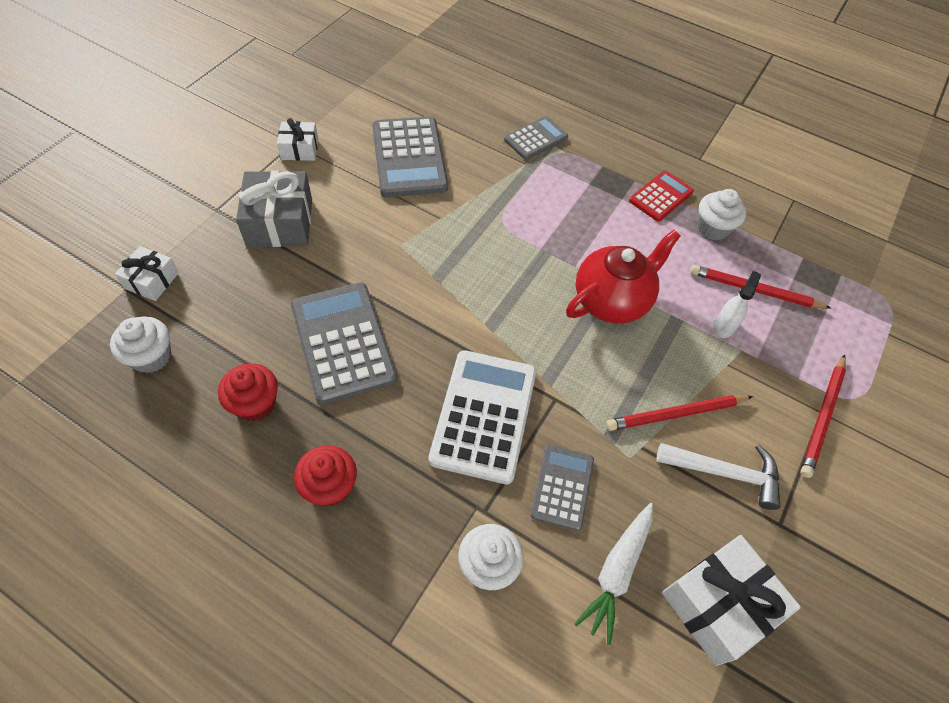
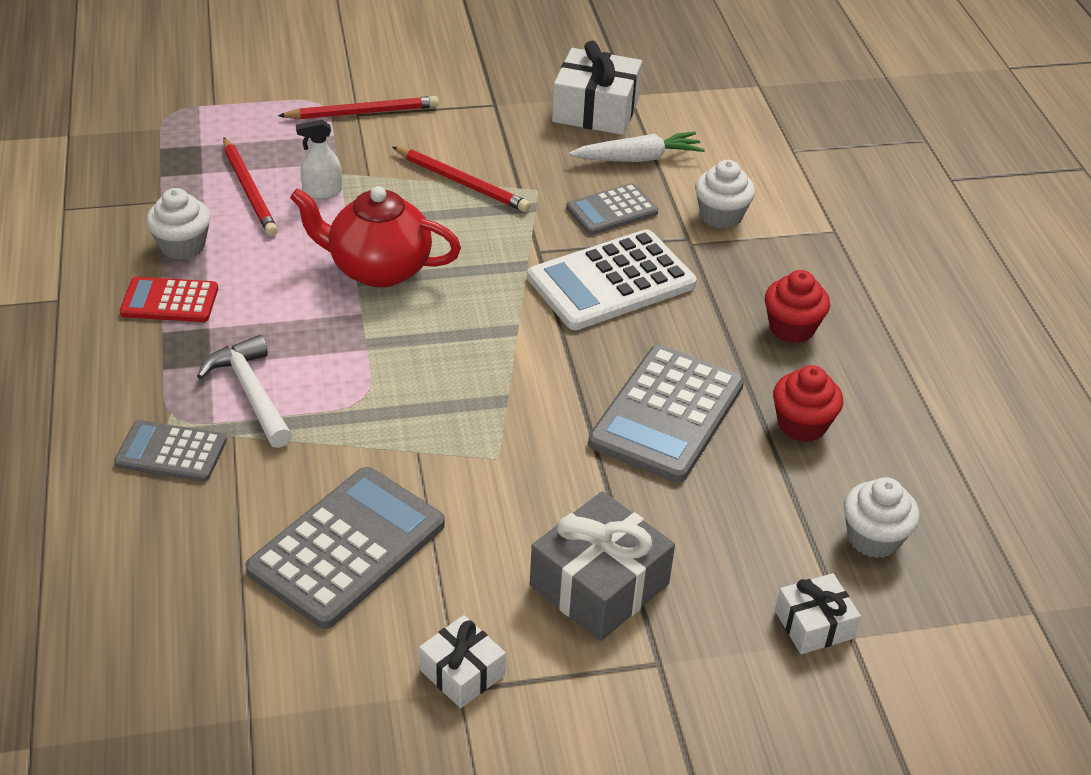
camera: 130 degrees left, 15 degrees down
(724, 473) = (485, 141): white hammer -> white hammer (251, 393)

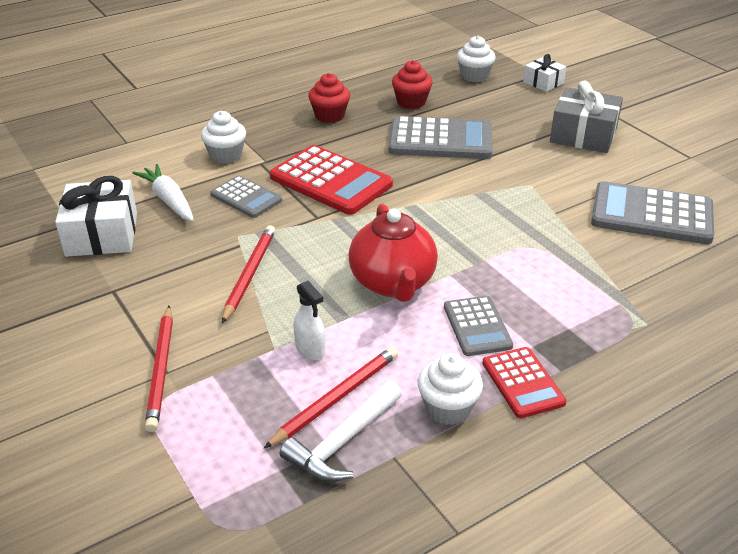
camera: 110 degrees left, 5 degrees down
(171, 452) = (664, 311): grey calculator -> grey calculator (477, 326)
(251, 393) = (576, 297): white hammer -> white hammer (343, 441)
(362, 112) = (162, 369): red pencil -> red pencil turned 150 degrees counterclockwise
(462, 672) = (680, 159): white gift -> none
(611, 282) = (331, 181): white calculator -> red calculator

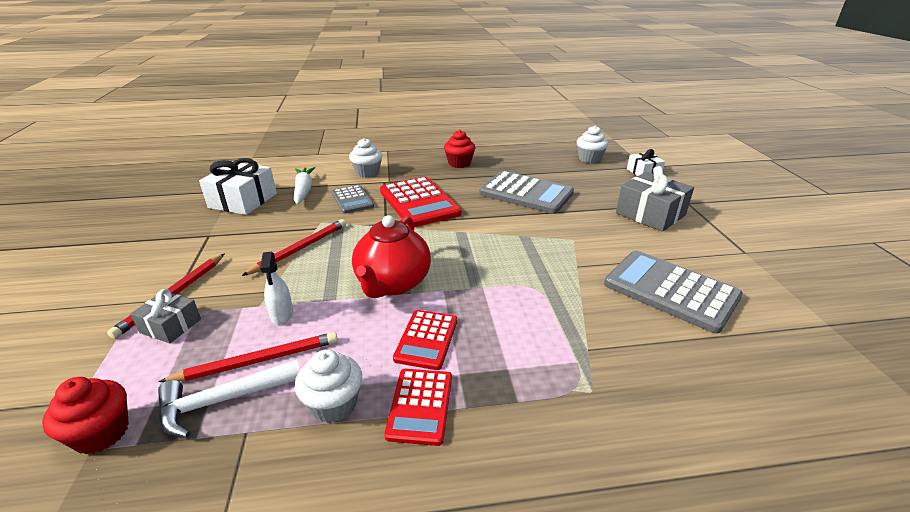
camera: 25 degrees right, 5 degrees down
(200, 399) = (170, 326): none -> grey gift
(411, 102) = (526, 166): red cupcake -> red cupcake (101, 433)
(477, 326) = (426, 339): grey calculator -> red calculator

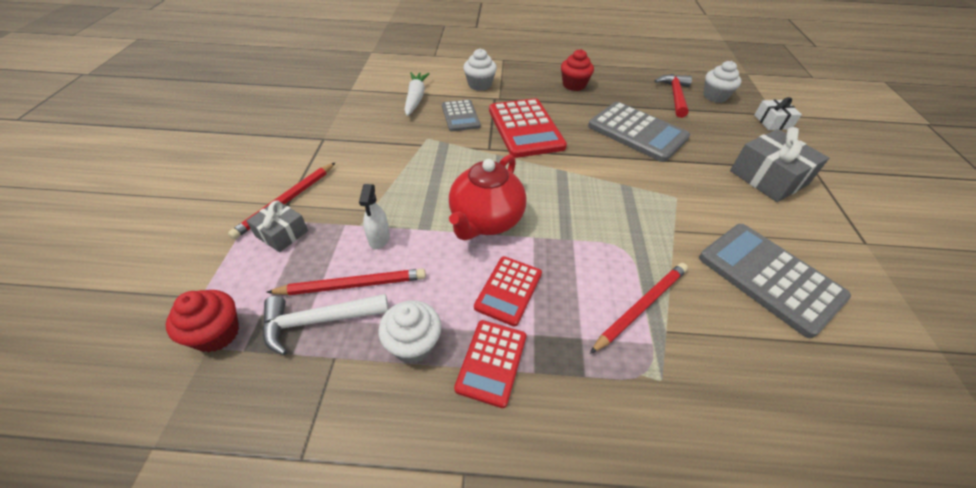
camera: 10 degrees right, 15 degrees up
(243, 201) = (358, 103): white gift -> none
(300, 249) = (404, 166): red pencil -> red pencil (640, 306)
(554, 162) = (675, 96): none -> red hammer

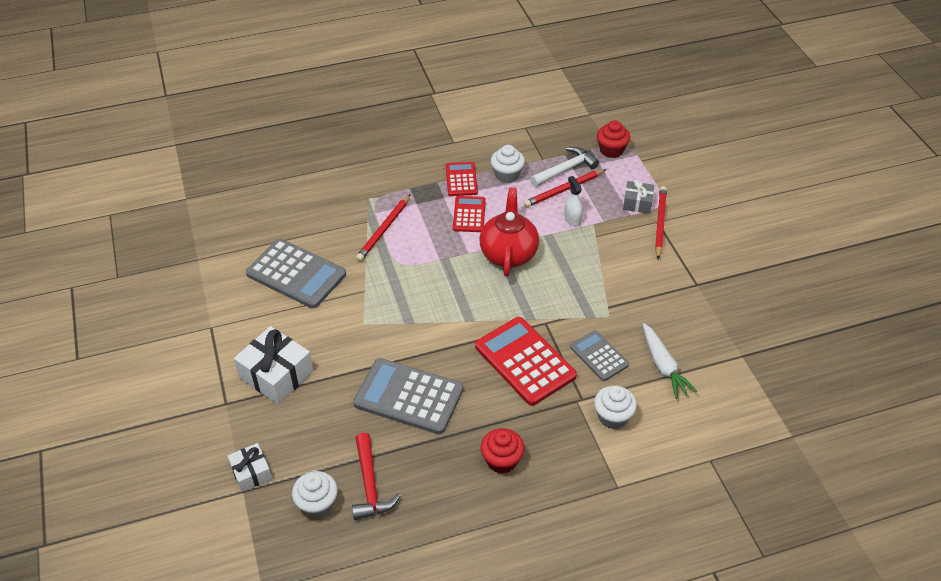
camera: 160 degrees right, 0 degrees up
(768, 178) = (276, 375): grey gift -> white gift

